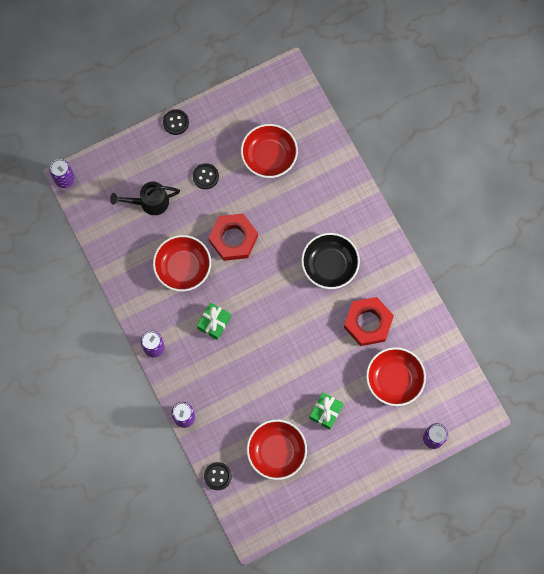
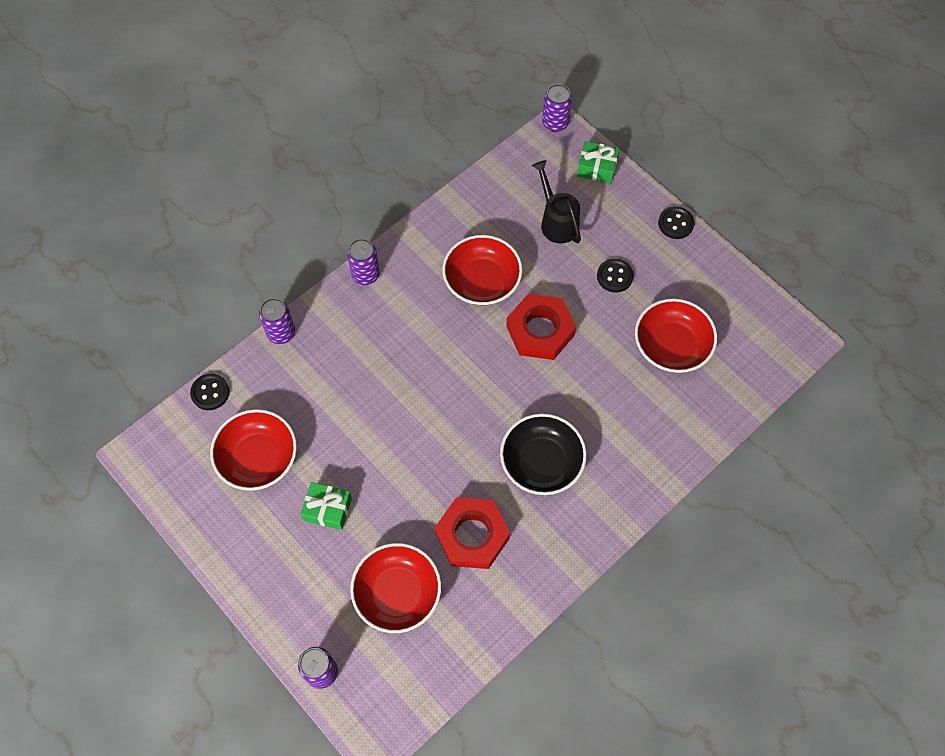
camera: 75 degrees right, 10 degrees down
(214, 323) = (417, 336): green gift -> green gift (597, 168)

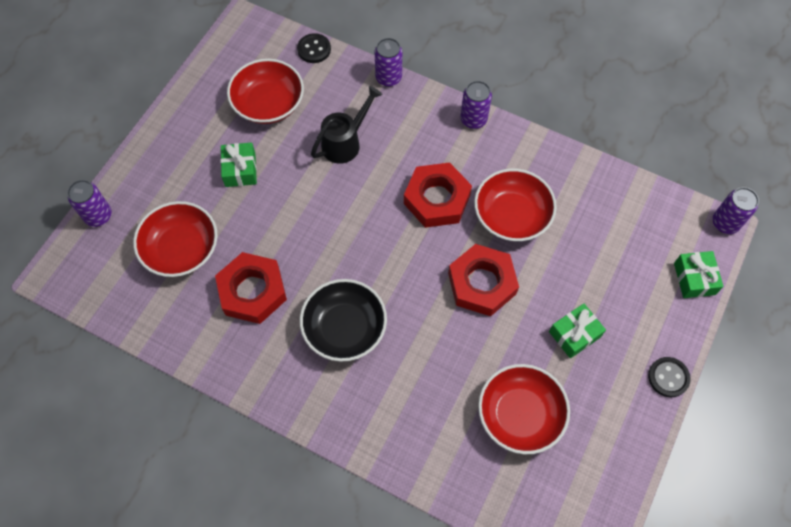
camera: 70 degrees right, 0 degrees up
(439, 337) = (437, 199): none -> red nut
(557, 221) = (610, 260): black watering can -> black watering can (345, 143)
(614, 276) = (574, 334): black button -> green gift

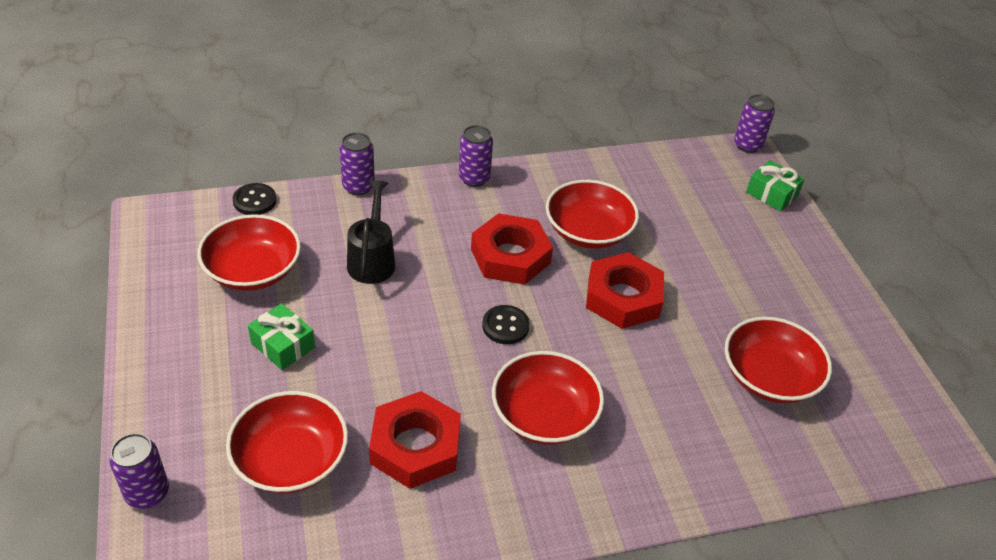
camera: 45 degrees left, 20 degrees down
(344, 328) = (544, 415): black bowl -> red bowl
(574, 334) = (737, 287): green gift -> none
(668, 377) = (836, 272): black button -> black button (505, 326)

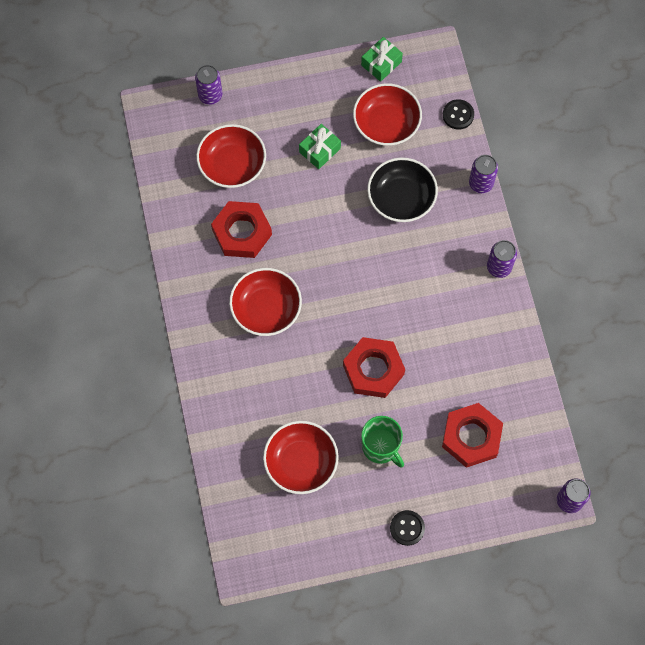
camera: 95 degrees right, 25 degrees up
(372, 260) = (401, 198): black watering can -> black bowl
(505, 326) = (342, 287): black button -> black button (407, 528)
(510, 256) = (411, 292): red nut -> red nut (471, 437)
(588, 231) = (443, 351): red bowl -> none
(726, 294) = (381, 447): none -> green mug
(771, 194) = (502, 508): green gift -> green gift (381, 63)

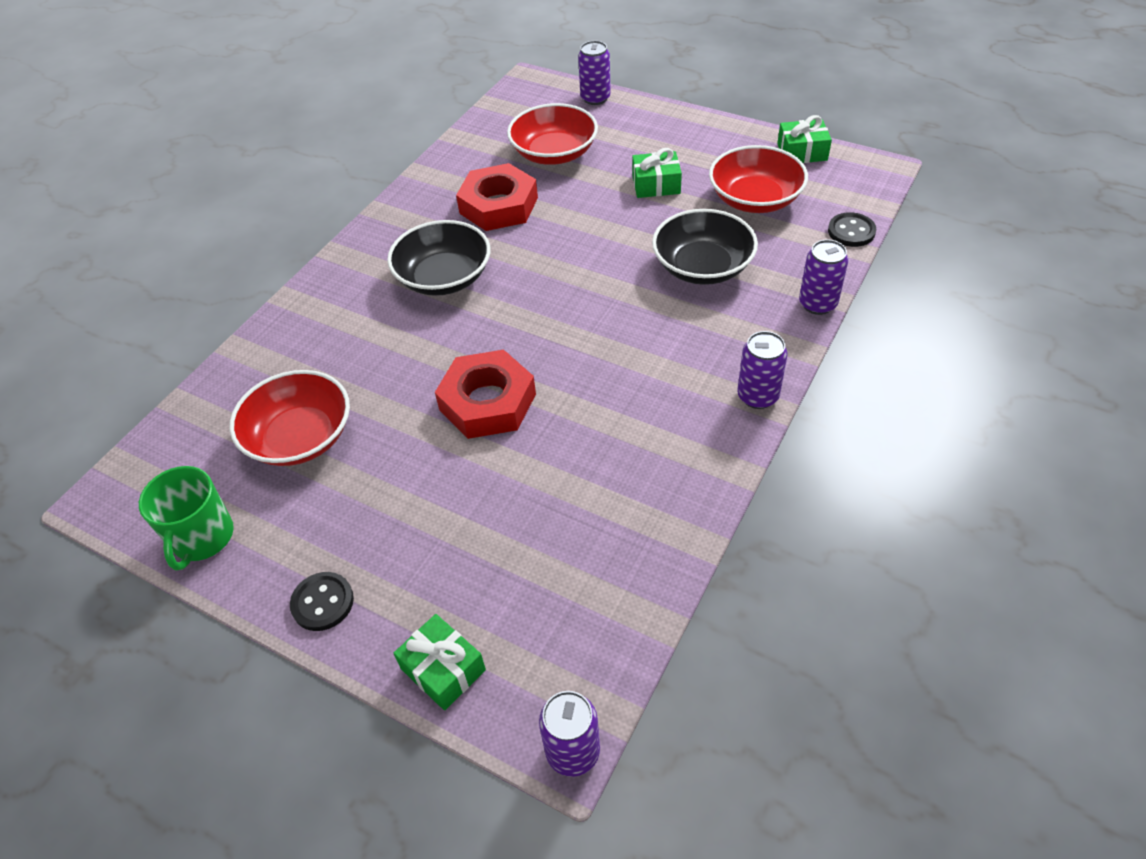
camera: 45 degrees right, 20 degrees down
(266, 309) = (444, 277): red bowl -> black bowl
(381, 447) = (402, 486): green mug -> green mug (202, 537)
(471, 437) = (522, 557): red nut -> none
(488, 512) = (443, 669): none -> green gift

